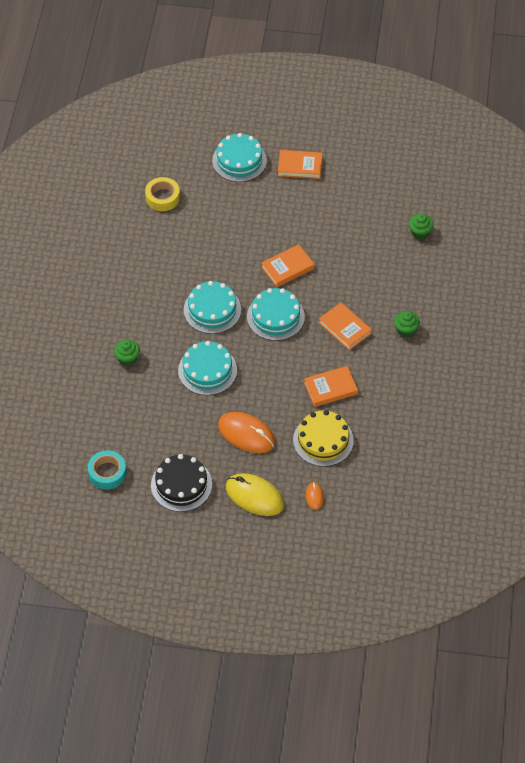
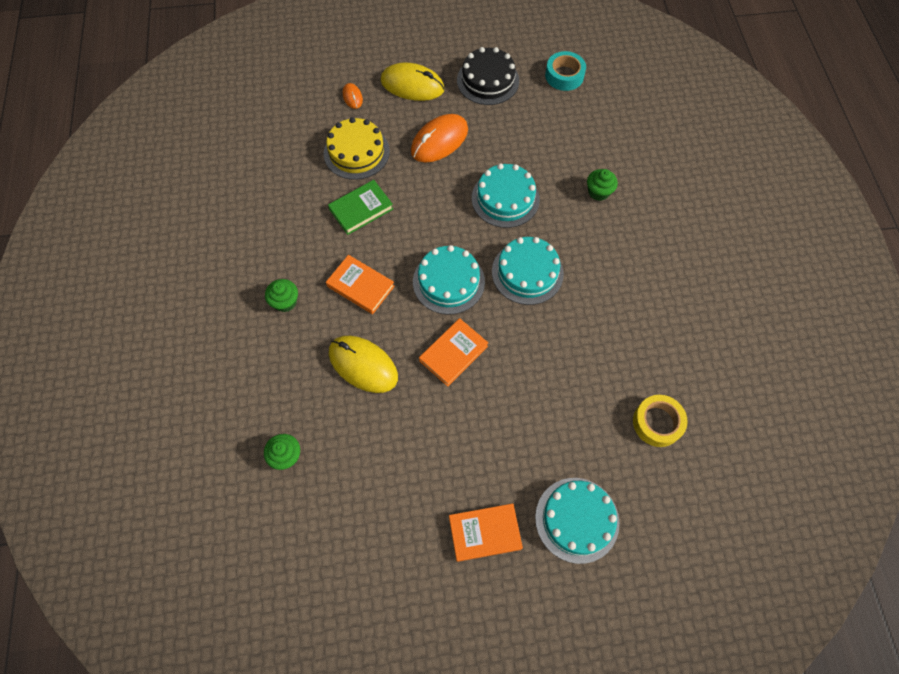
camera: 165 degrees right, 10 degrees up
(246, 434) = (439, 141): orange mouse -> orange mouse turned 60 degrees counterclockwise
(330, 388) = (361, 209): orange book -> green book
(355, 274) = (363, 365): none -> yellow mouse

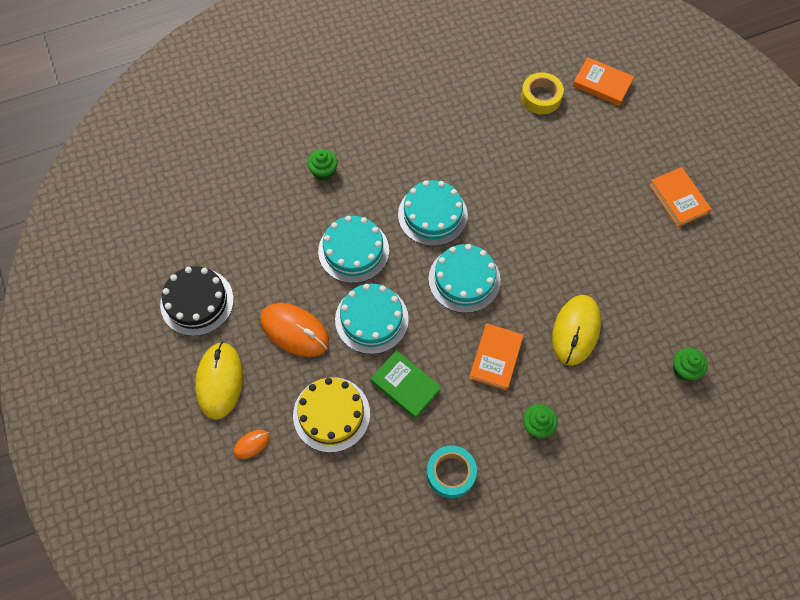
camera: 105 degrees left, 0 degrees up
(453, 353) = (536, 257): orange book -> orange book (602, 84)
(564, 75) = (175, 227): turquoise tape -> turquoise tape (451, 473)
(577, 519) = (640, 139): turquoise cake -> turquoise cake (371, 319)

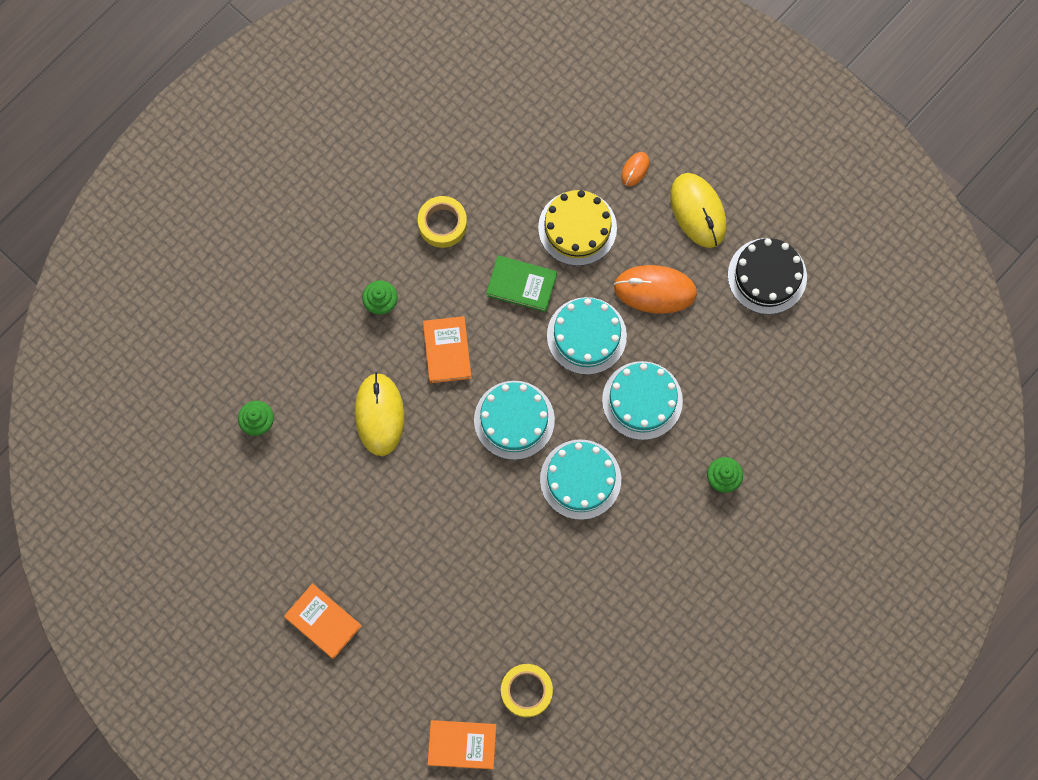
camera: 155 degrees right, 10 degrees up
(451, 473) = (442, 224): turquoise tape -> yellow tape

